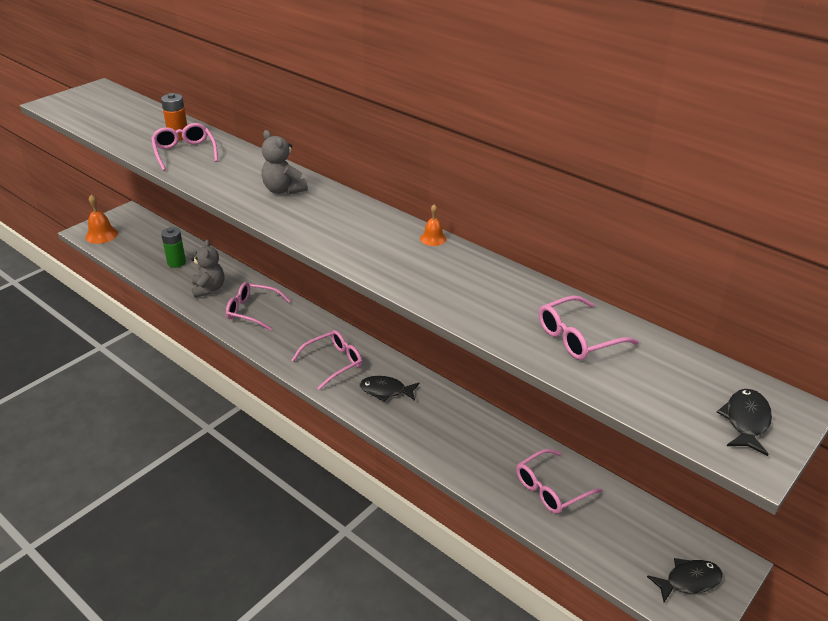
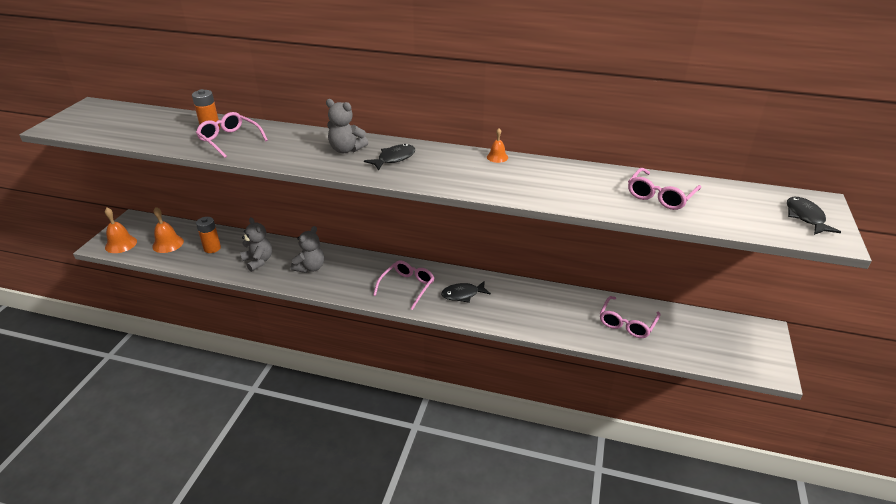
camera: 25 degrees left, 0 degrees up
(141, 246) = (168, 244): none -> orange bell
(176, 263) = (212, 248): green battery -> orange battery
(252, 311) = (310, 267): pink glasses -> grey teddy bear
(689, 581) = (751, 350): black fish -> black fish (394, 159)

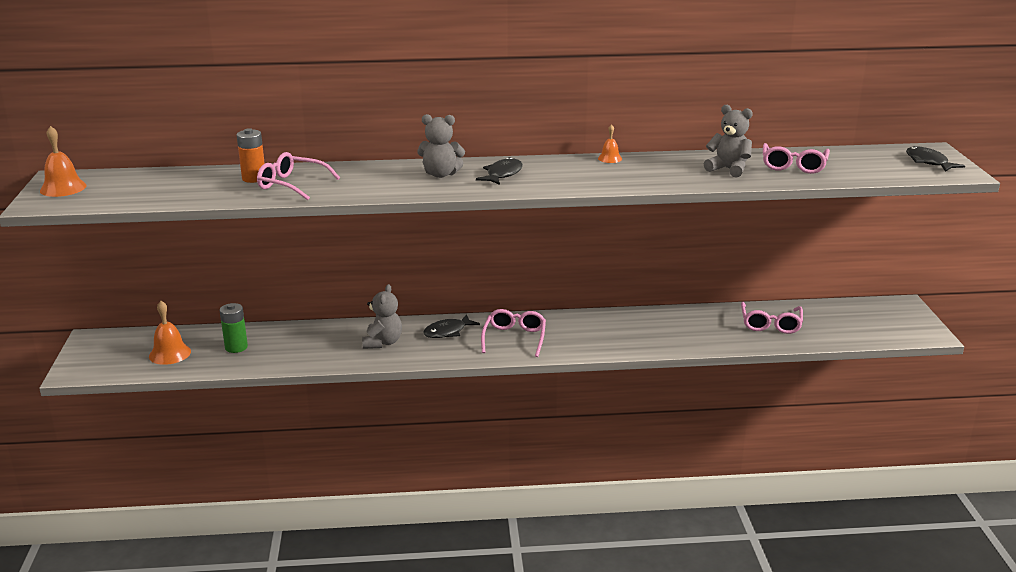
camera: 20 degrees left, 10 degrees down
(121, 244) = (102, 366): orange bell -> orange bell (63, 188)
(212, 248) = (236, 347): orange battery -> green battery
(258, 261) = (310, 348): grey teddy bear -> grey teddy bear (728, 169)
(463, 294) = (582, 333): black fish -> black fish (447, 332)

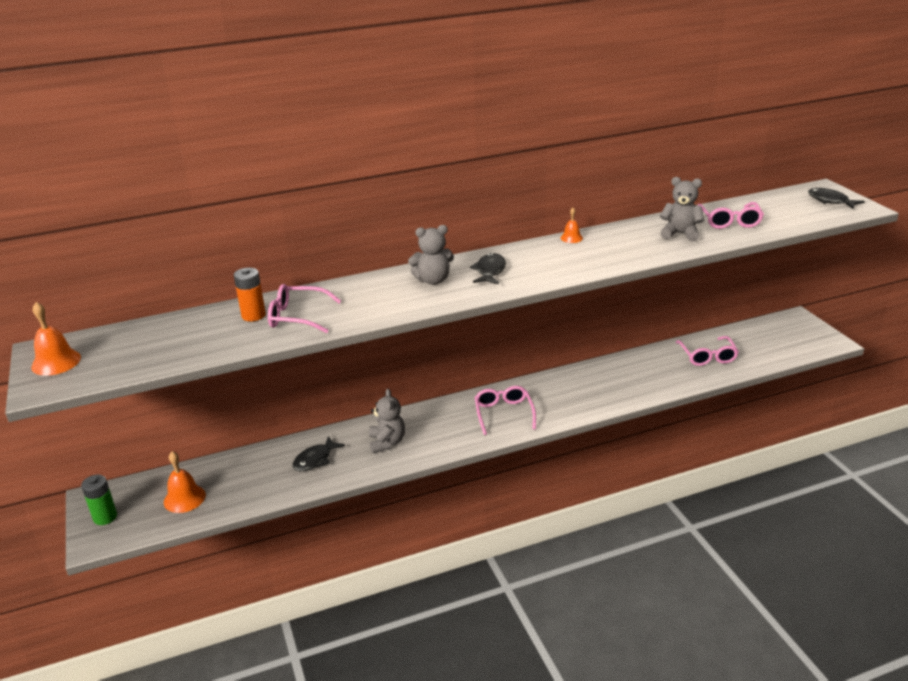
camera: 15 degrees left, 5 degrees up
(236, 347) = (248, 477): green battery -> green battery (105, 517)
(447, 332) = (440, 419): black fish -> black fish (315, 459)

